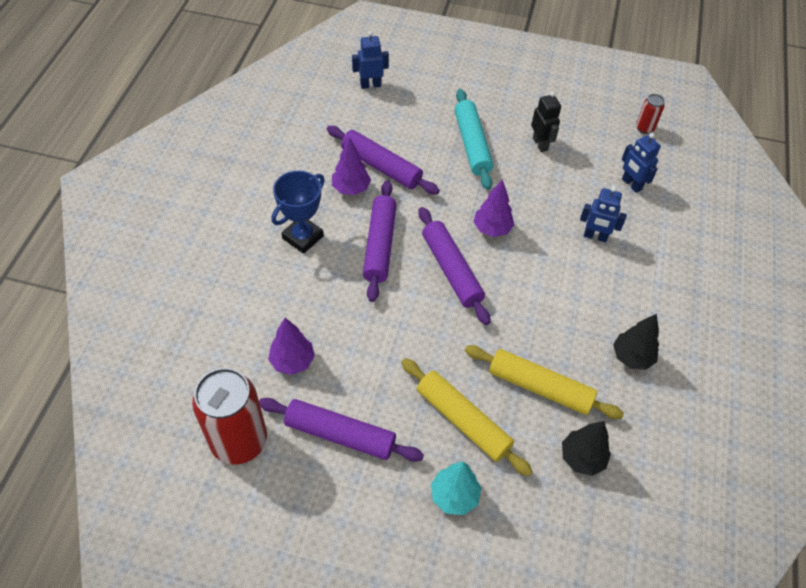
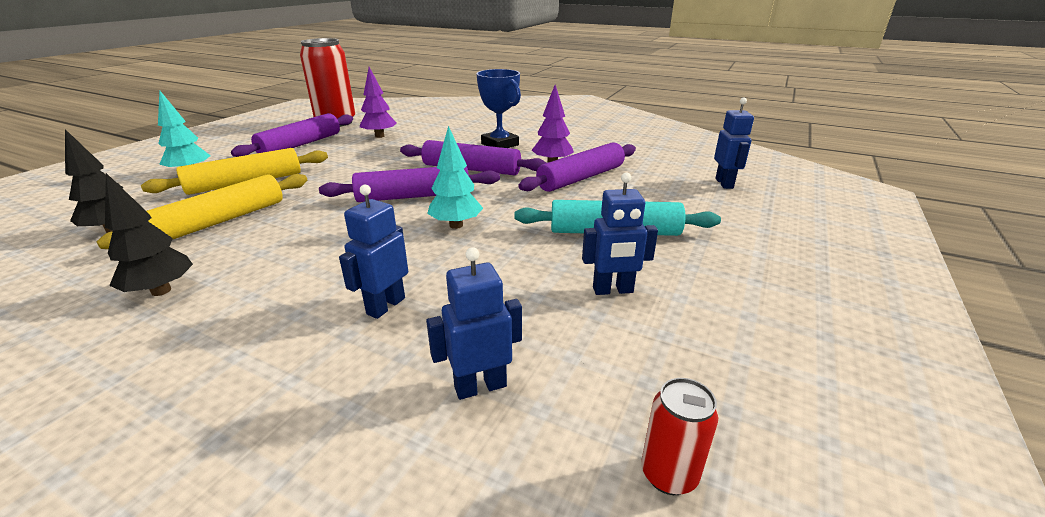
camera: 105 degrees right, 25 degrees down
(492, 229) = (456, 225): purple tree -> turquoise tree
(540, 144) = (613, 290): black robot -> blue robot

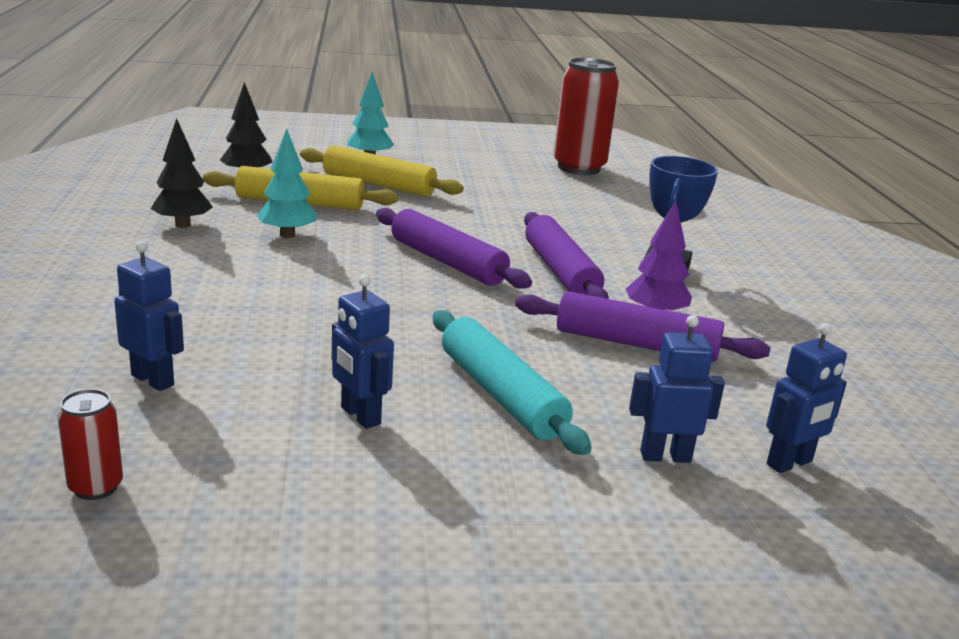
camera: 55 degrees right, 5 degrees down
(300, 145) = (493, 174): purple rolling pin -> none
(379, 136) = (577, 199): purple tree -> none
(385, 306) = (232, 310): blue robot -> blue robot (665, 456)
(456, 225) = (408, 300): turquoise tree -> turquoise tree (287, 235)

